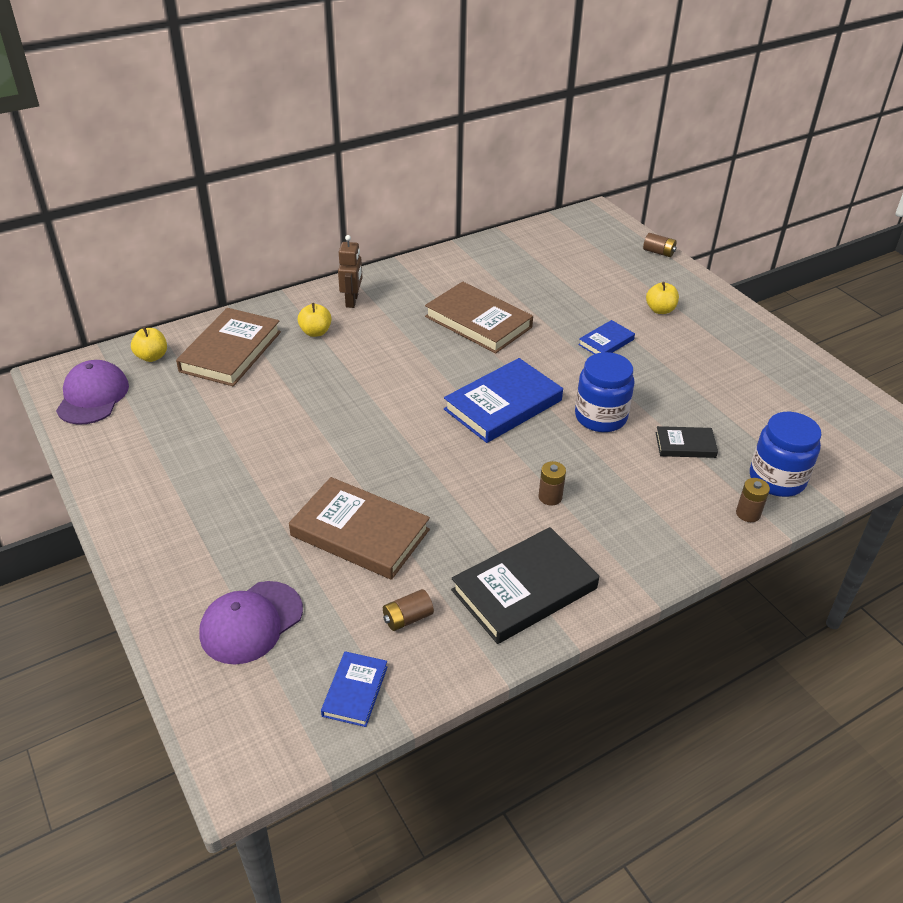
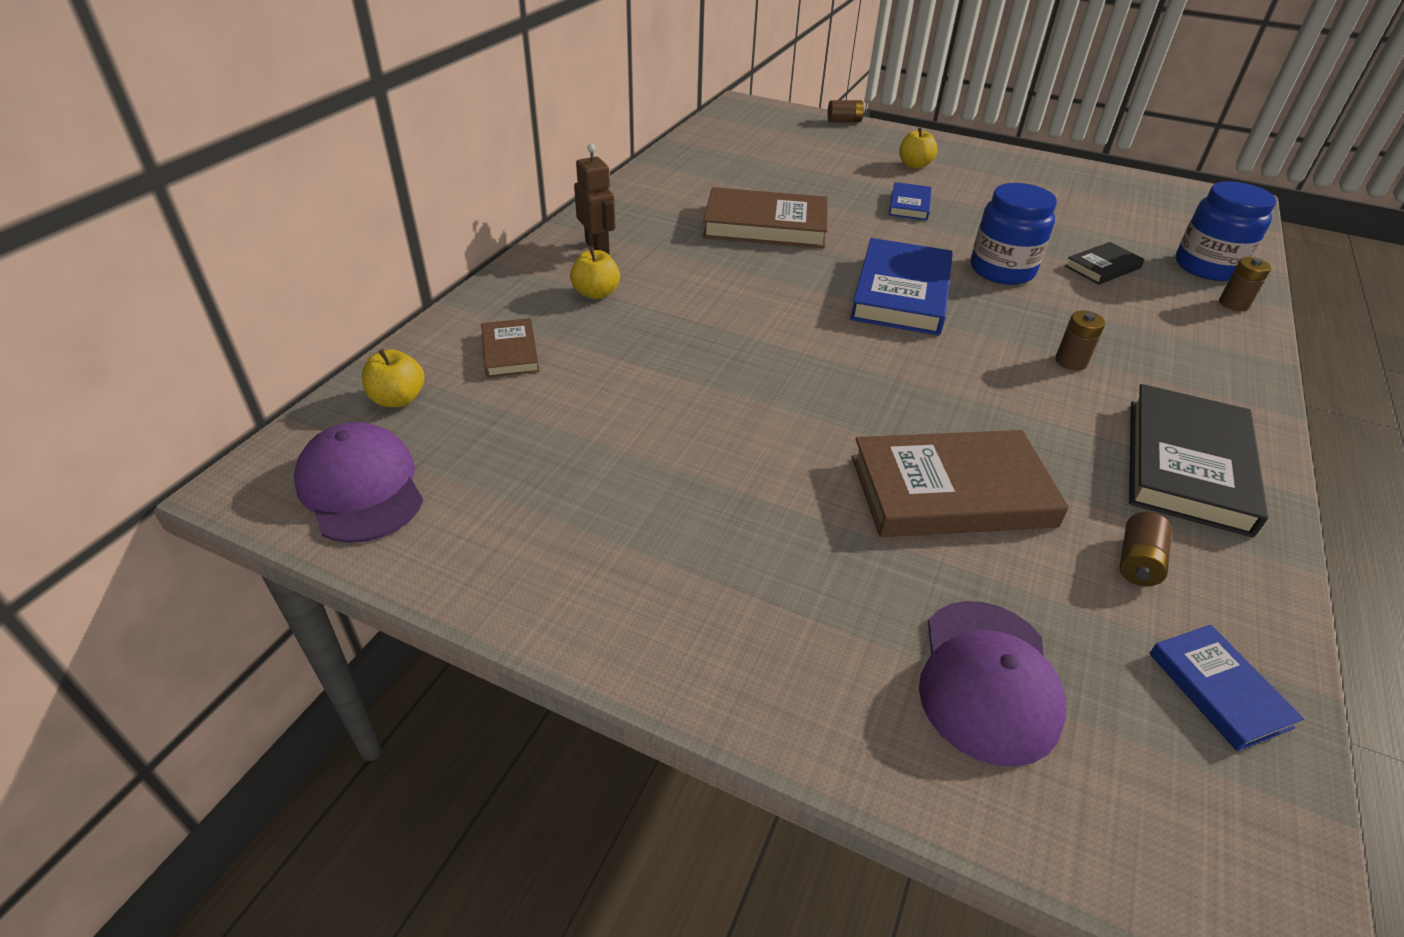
camera: 35 degrees left, 0 degrees up
(231, 351) = (510, 352): brown book -> brown book, size x0.52

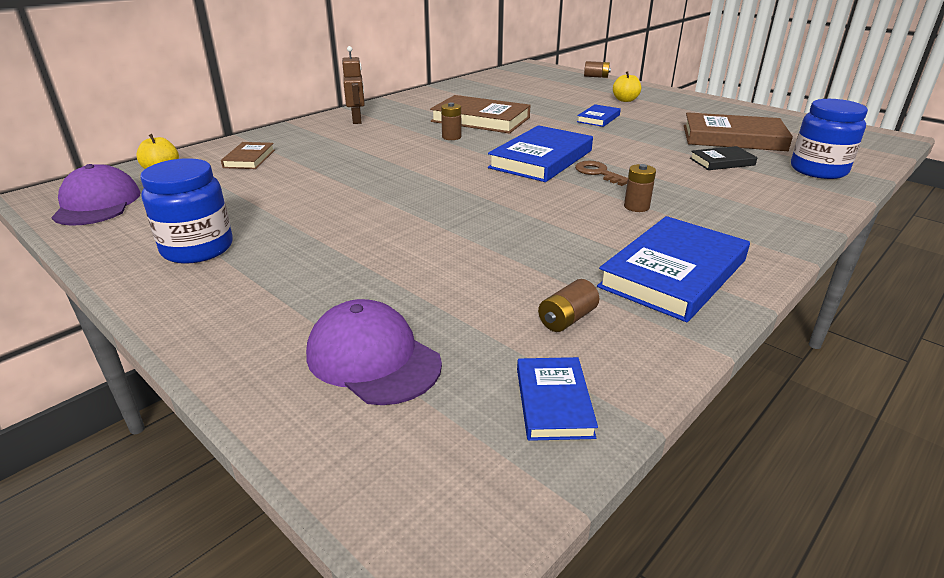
camera: 20 degrees right, 10 degrees down
(596, 293) = (332, 139): yellow apple -> none
(951, 491) = (462, 259): brown book -> brown book (733, 138)
(986, 308) = (598, 173): none -> brown key
(988, 680) = (373, 358): purple cap -> purple cap turned 105 degrees clockwise
(1002, 270) = (634, 155): blue jar -> blue jar (197, 248)
(1187, 465) = (673, 273): black book -> blue book
(1233, 304) = (820, 192): brown battery -> brown battery (451, 137)

